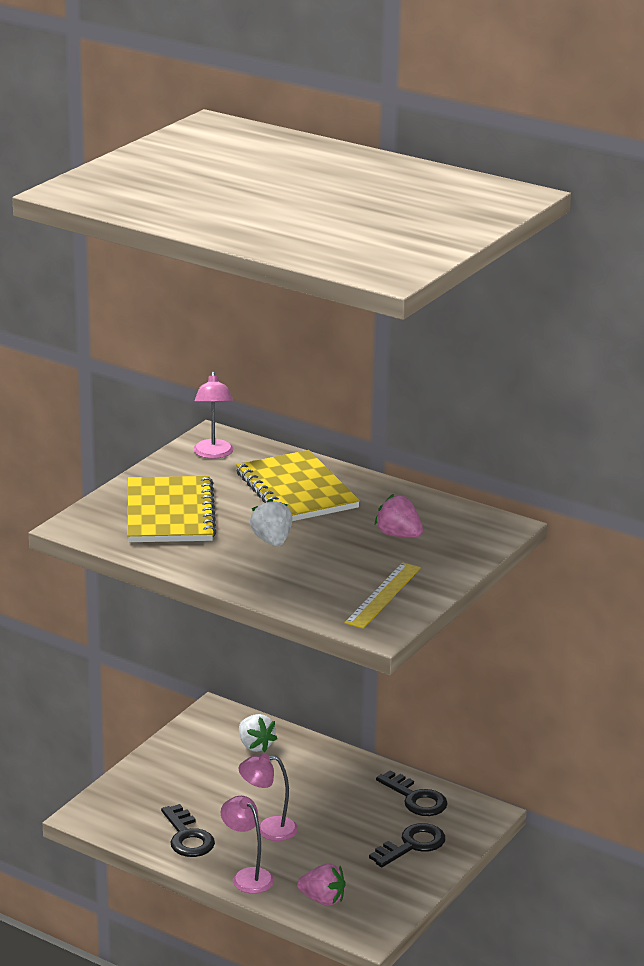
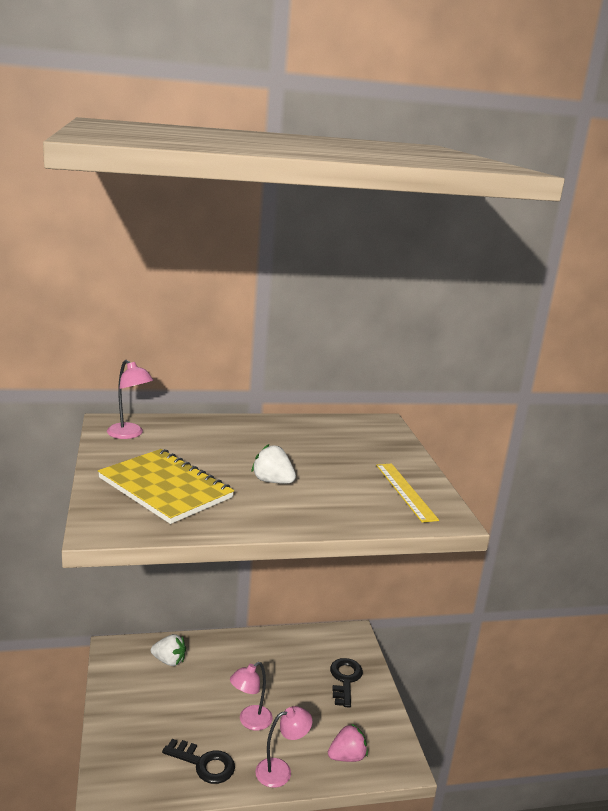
camera: 45 degrees left, 5 degrees down
(247, 876) = (280, 770): pink lamp -> pink lamp turned 150 degrees clockwise
(297, 490) = (228, 440): yellow notebook -> none
(398, 535) = (340, 448): pink strawberry -> none
(416, 798) = (307, 645): black key -> none

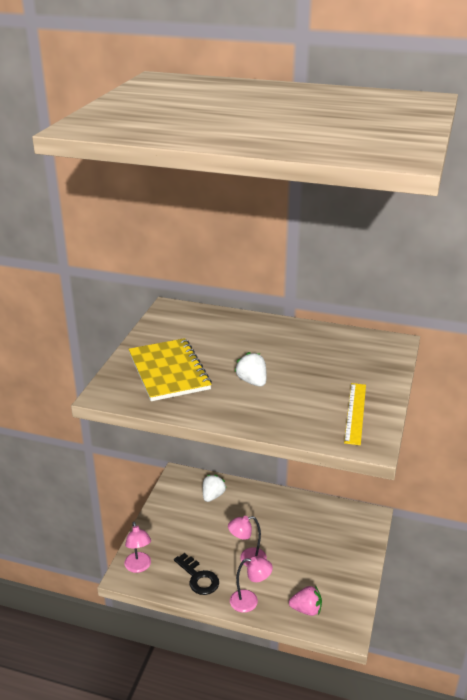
camera: 30 degrees right, 10 degrees up
(129, 434) = (176, 320): pink lamp -> pink lamp (139, 567)
(169, 661) = (213, 496): white strawberry -> white strawberry turned 105 degrees counterclockwise
(345, 679) = (341, 551): black key -> none

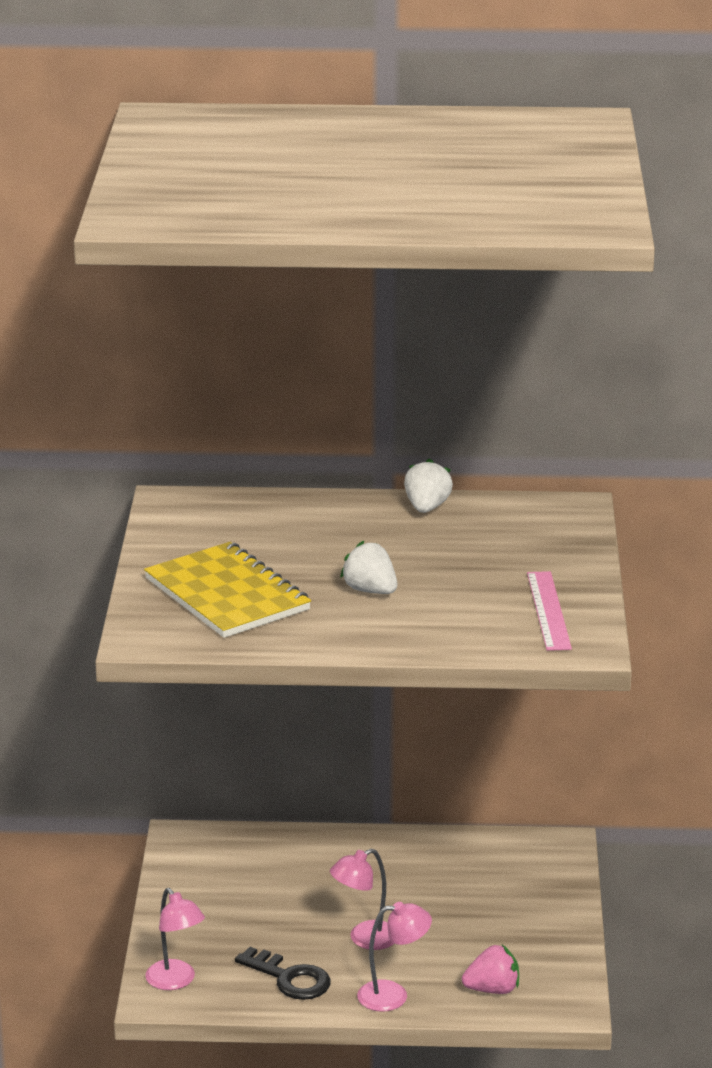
camera: 15 degrees left, 5 degrees down
(213, 496) = (262, 858): white strawberry -> white strawberry (427, 507)
(355, 413) = (548, 610): yellow ruler -> pink ruler

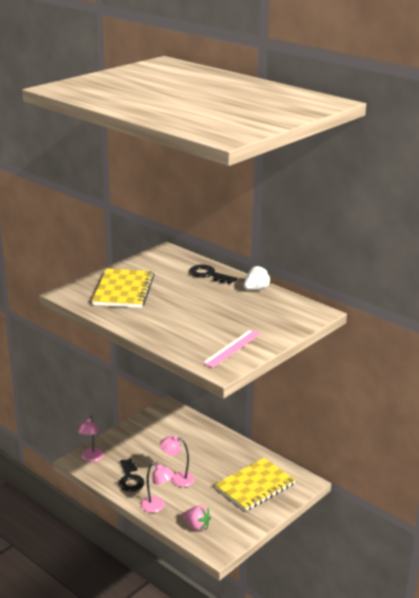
camera: 40 degrees right, 0 degrees up
(315, 514) = (209, 275): none -> black key
(370, 591) = (177, 311): white strawberry -> none
(496, 888) = (255, 486): none -> yellow notebook

